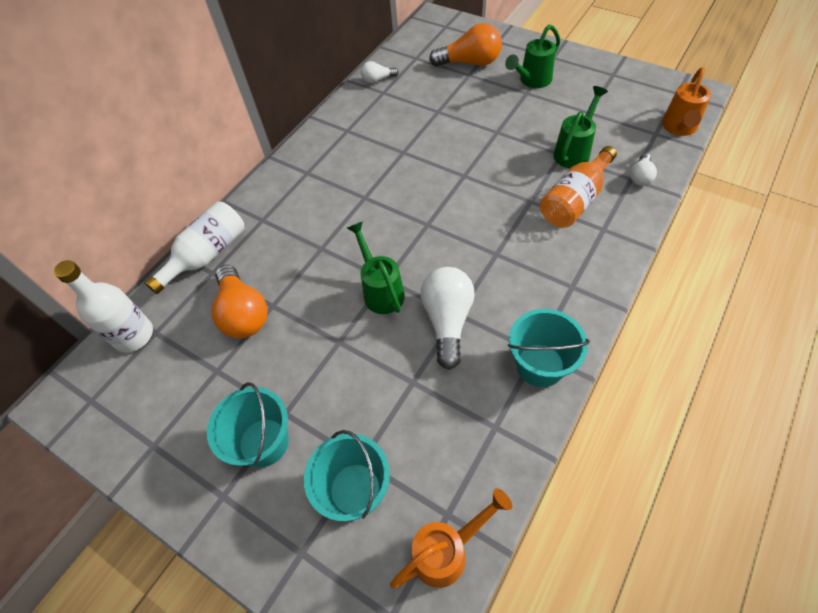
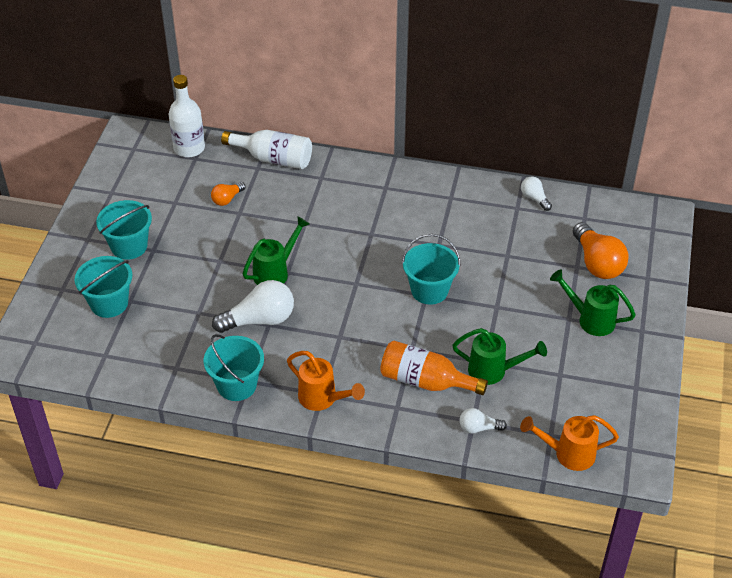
camera: 65 degrees right, 10 degrees down
(243, 313) = (227, 199): orange light bulb -> orange light bulb, size x0.53
(447, 550) = (81, 360): orange watering can -> orange watering can (323, 399)
(459, 171) = (429, 290): none -> turquoise bucket

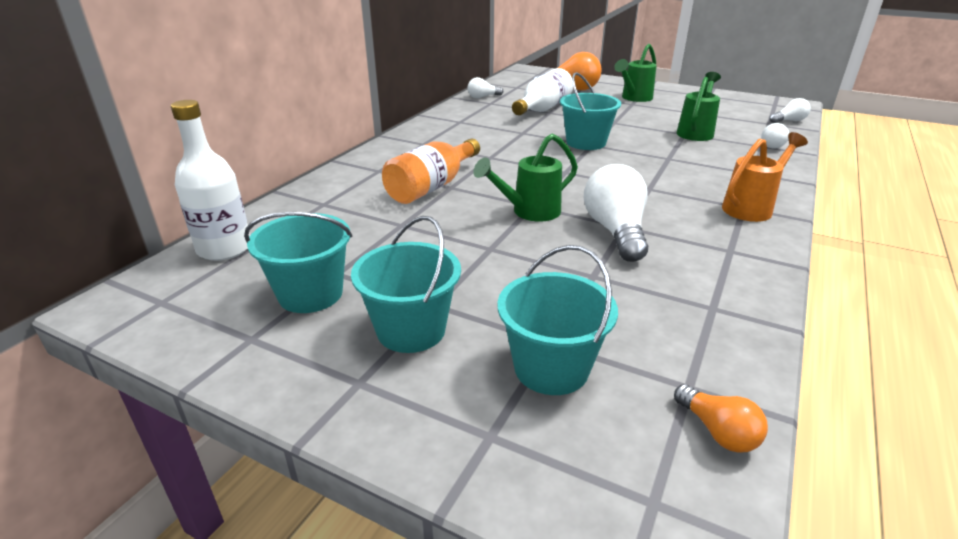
camera: 75 degrees left, 15 degrees down
(227, 199) = (366, 230): orange light bulb -> orange light bulb (717, 431)
(237, 385) = (740, 259): turquoise bucket -> turquoise bucket (310, 294)
(273, 159) = (316, 192): white bottle -> white bottle (542, 109)
(275, 272) = (529, 212): green watering can -> green watering can turned 90 degrees counterclockwise
(425, 381) = (713, 157): orange bottle -> orange bottle (432, 187)
(567, 454) = (789, 121): orange watering can -> white light bulb

